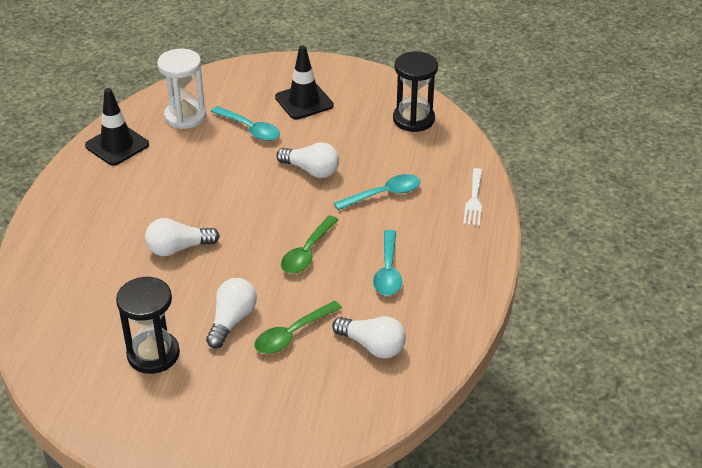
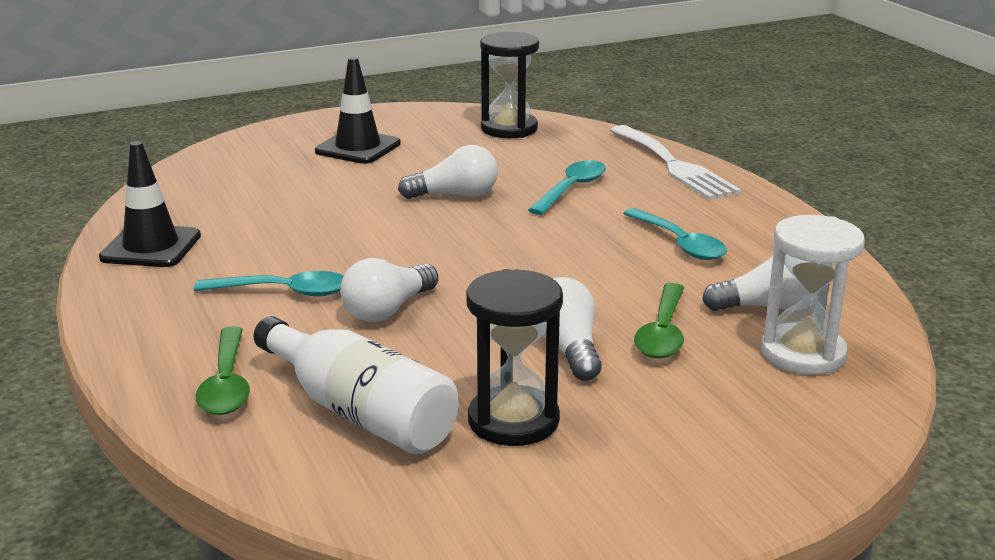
camera: 35 degrees left, 15 degrees down
(95, 312) = (359, 412): none -> white bottle
(185, 116) = (216, 197): white hourglass -> white hourglass (803, 354)
(250, 129) = (323, 185): turquoise spoon -> turquoise spoon (283, 292)
(307, 252) = (562, 259): green spoon -> green spoon (226, 383)
(474, 200) = (674, 165): white fork -> white fork, size x1.69

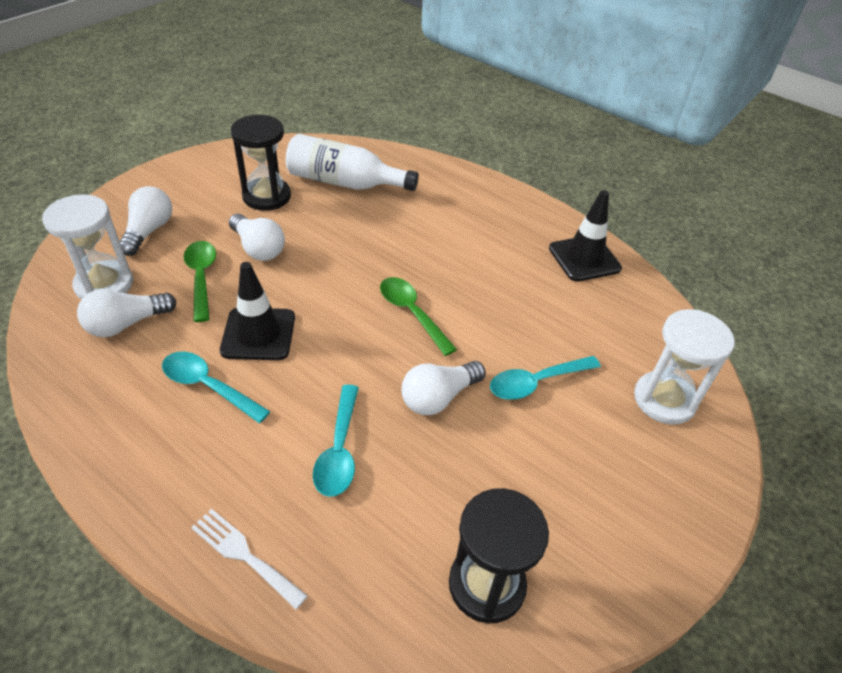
camera: 150 degrees right, 20 degrees up
(226, 383) = (422, 181): green spoon -> green spoon (412, 313)
(258, 157) = (664, 400): none -> white hourglass
(283, 292) = (459, 245): turquoise spoon -> turquoise spoon (536, 382)
(358, 148) = (601, 457): black traffic cone -> black traffic cone (258, 334)
(388, 310) = (385, 248): white light bulb -> white light bulb (149, 231)
(674, 165) = (244, 555): white fork -> white fork, size x0.59

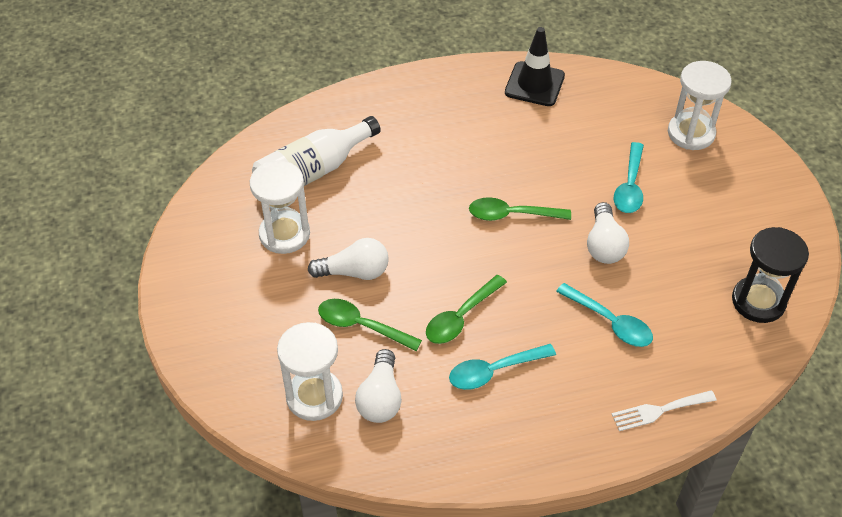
camera: 50 degrees left, 5 degrees up
(149, 231) = (262, 338): white light bulb -> none
(258, 334) = (461, 317): black traffic cone -> green spoon
(267, 196) = (284, 234): black hourglass -> white hourglass

